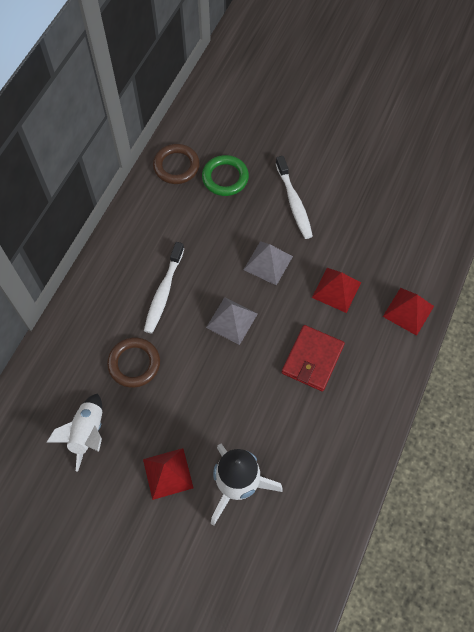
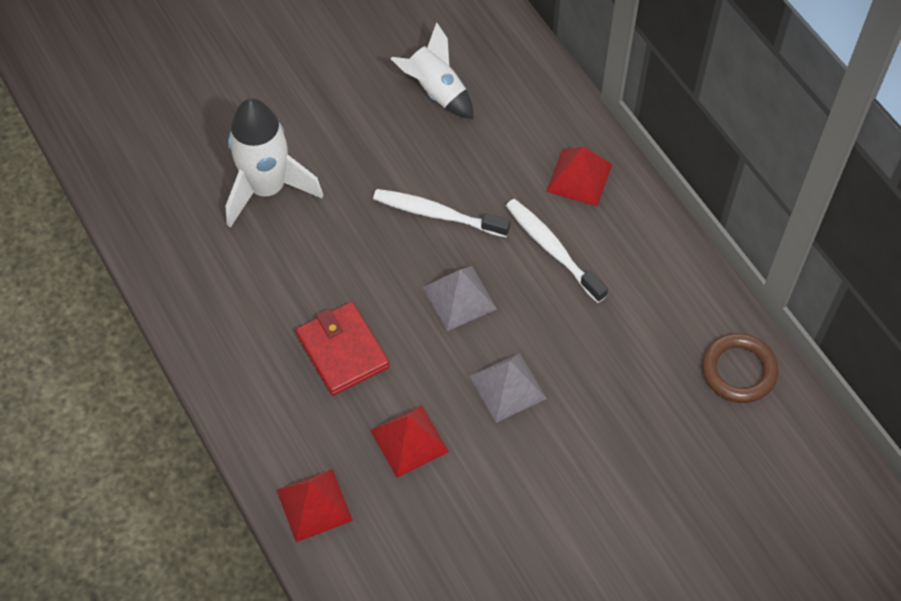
camera: 125 degrees right, 5 degrees down
(134, 364) = (482, 172): brown ring -> none
(167, 473) = (334, 136): red pyramid -> red pyramid (579, 177)
(225, 178) = (678, 419): green ring -> none
(294, 202) = (576, 479): white toothbrush -> white toothbrush (437, 214)

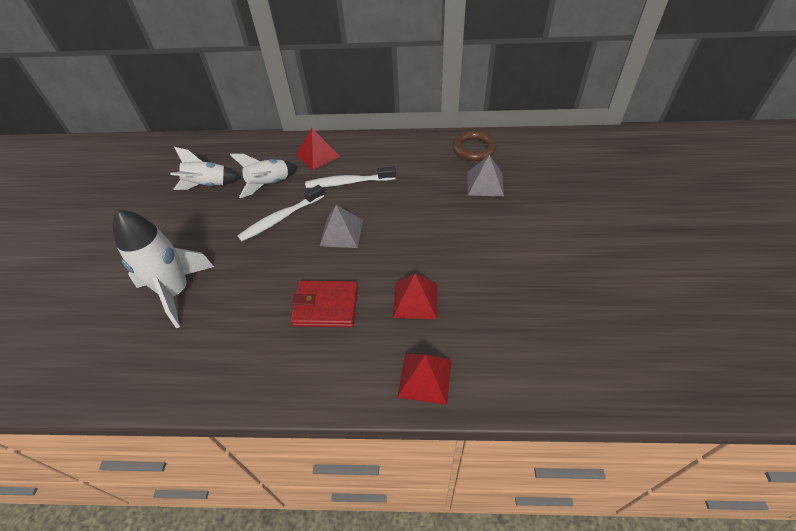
camera: 55 degrees left, 10 degrees down
(485, 159) = (269, 184): none -> white rocket
(508, 387) = (415, 237): grey pyramid -> grey pyramid (485, 183)

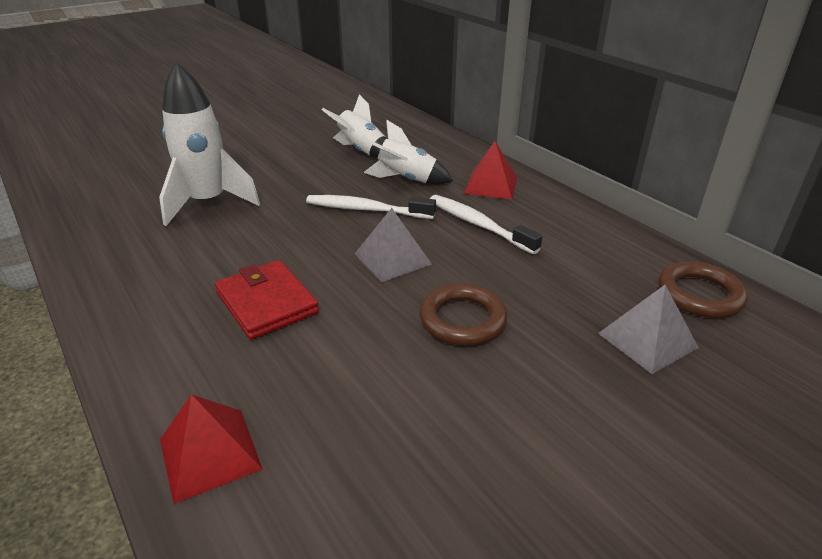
camera: 50 degrees right, 15 degrees down
(415, 300) = (342, 376): red pyramid -> none
(417, 233) = (462, 319): none -> brown ring

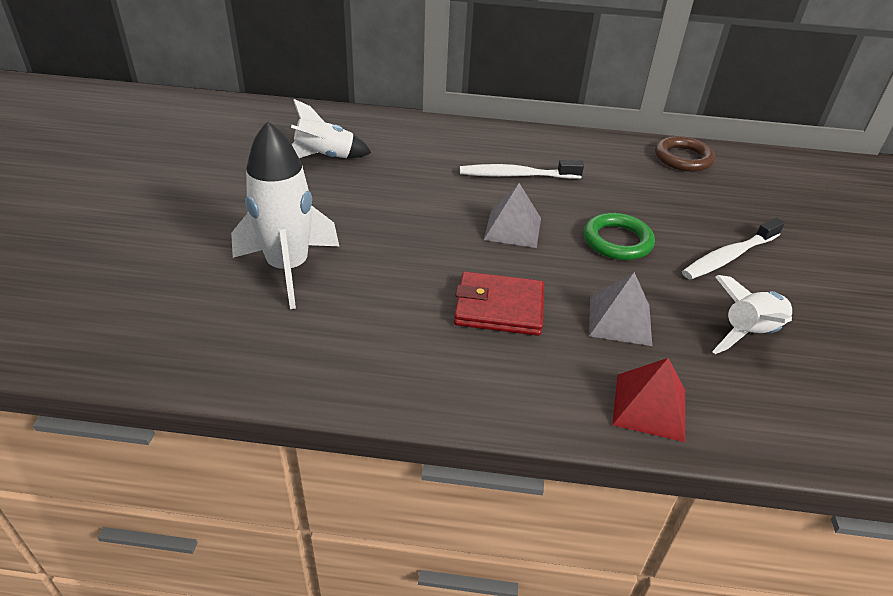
camera: 50 degrees left, 5 degrees up
(366, 210) = (427, 204): white toothbrush -> white toothbrush (728, 257)
(406, 180) = (408, 165): white rocket -> white rocket (749, 333)
(462, 319) = (617, 241): brown ring -> green ring
(491, 185) = (472, 142): red pyramid -> none
(647, 340) = (704, 197): grey pyramid -> grey pyramid (620, 320)

